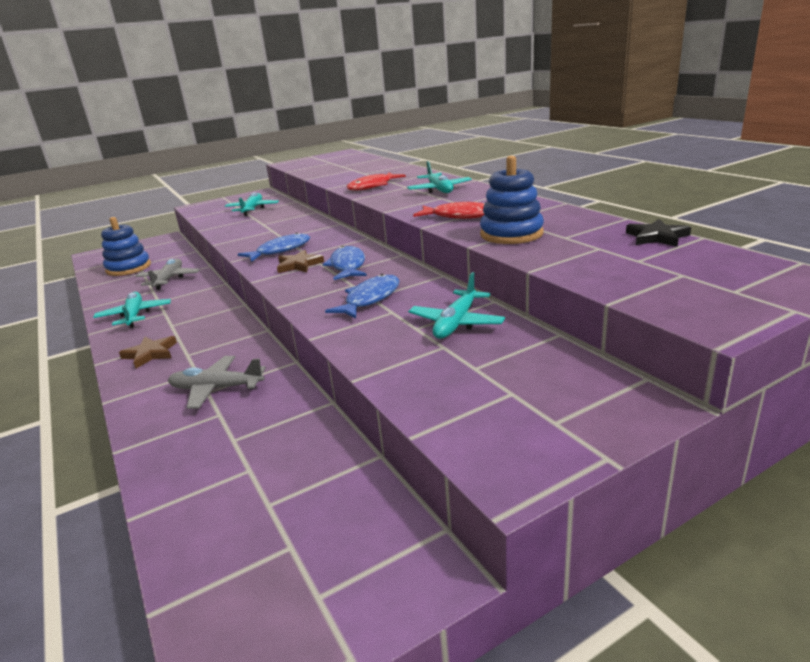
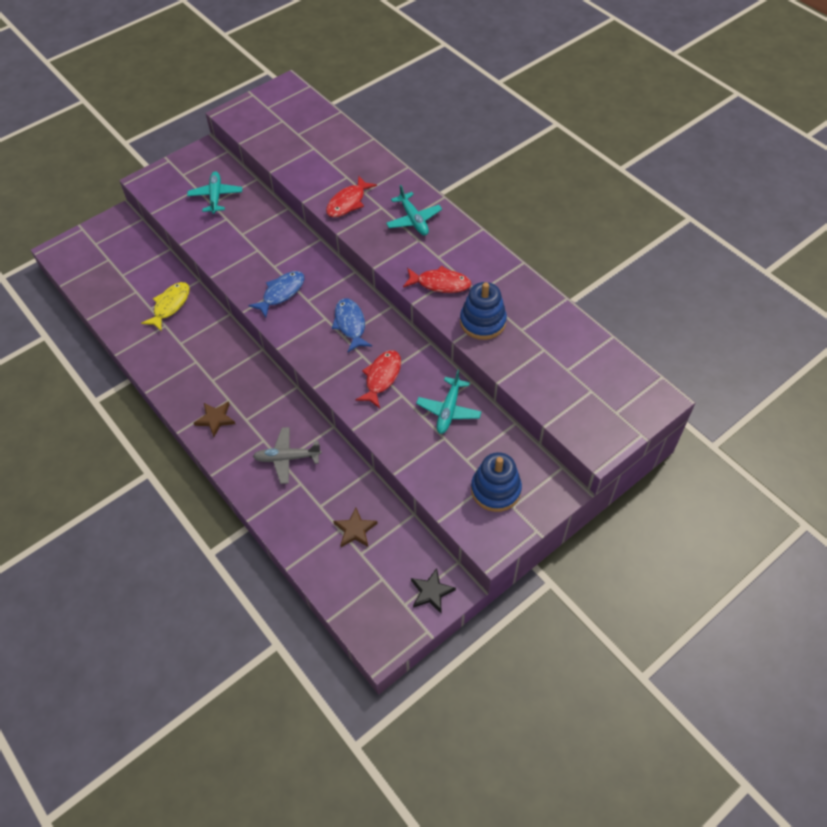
camera: 10 degrees left, 30 degrees up
(128, 268) = (115, 282): blue stacking toy -> blue stacking toy (495, 490)
(134, 315) = (171, 366): turquoise plane -> none
(169, 279) = (170, 305): grey plane -> yellow fish
(299, 265) = (308, 321): brown star -> brown star (355, 530)
(370, 299) = (382, 377): blue fish -> red fish
(657, 237) = (583, 334): black star -> black star (431, 592)

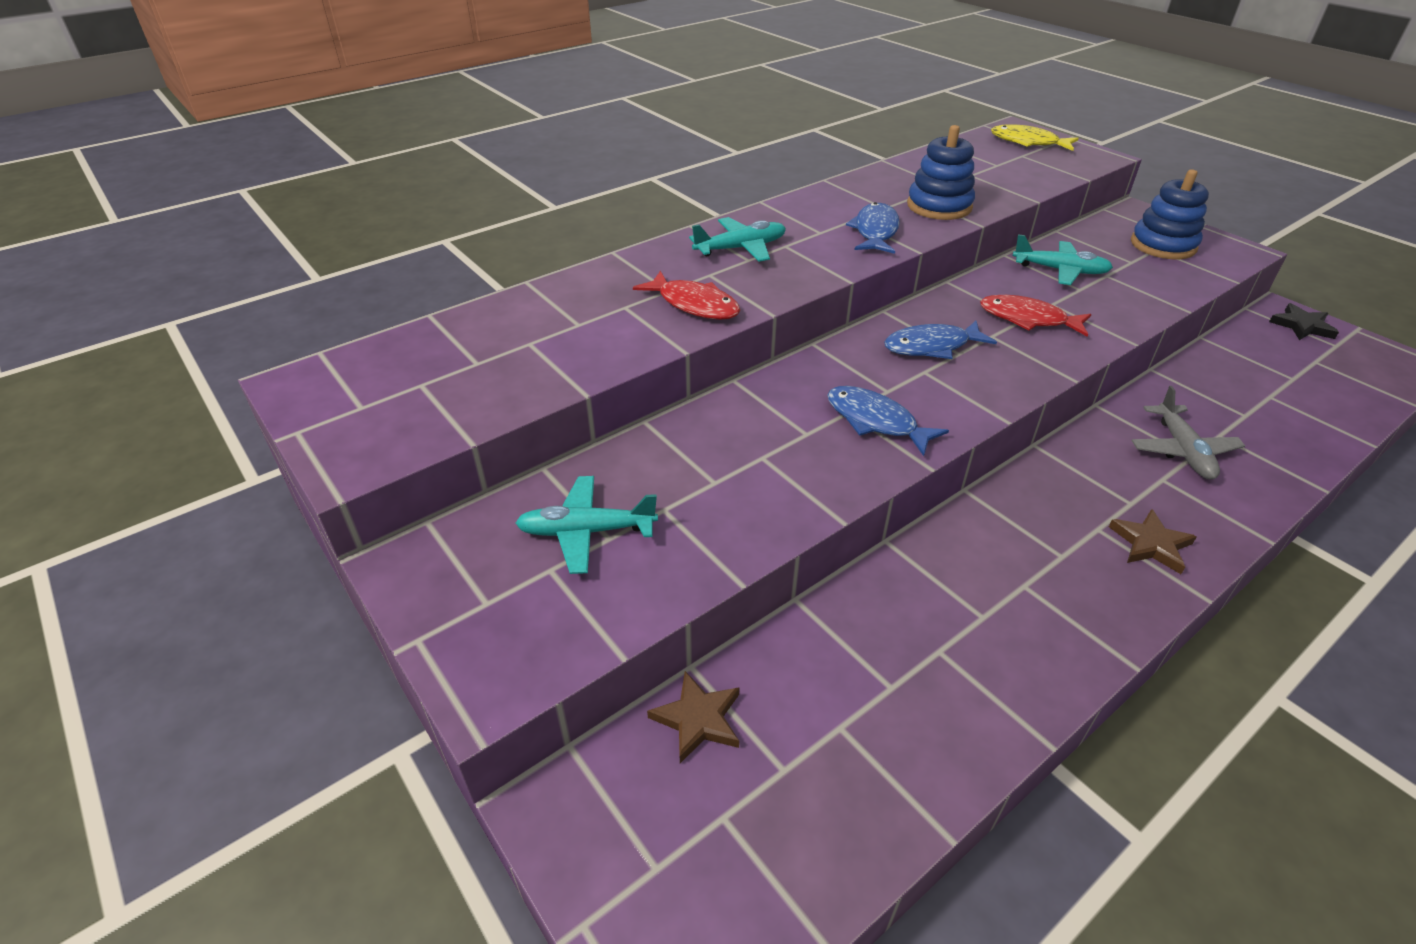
camera: 90 degrees left, 15 degrees down
(170, 305) = (878, 646): yellow fish -> yellow fish (1028, 142)
(355, 530) = (1261, 383): brown star -> brown star (698, 719)
(440, 283) = (875, 231): red fish -> blue fish

